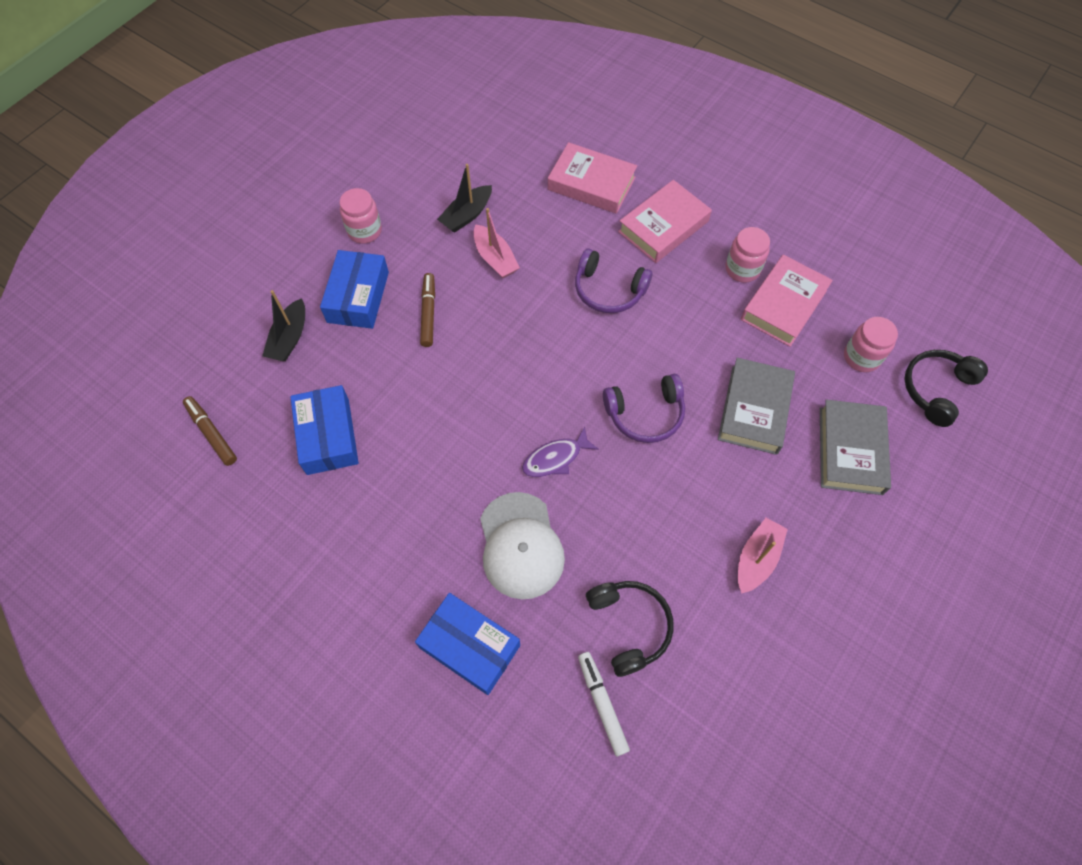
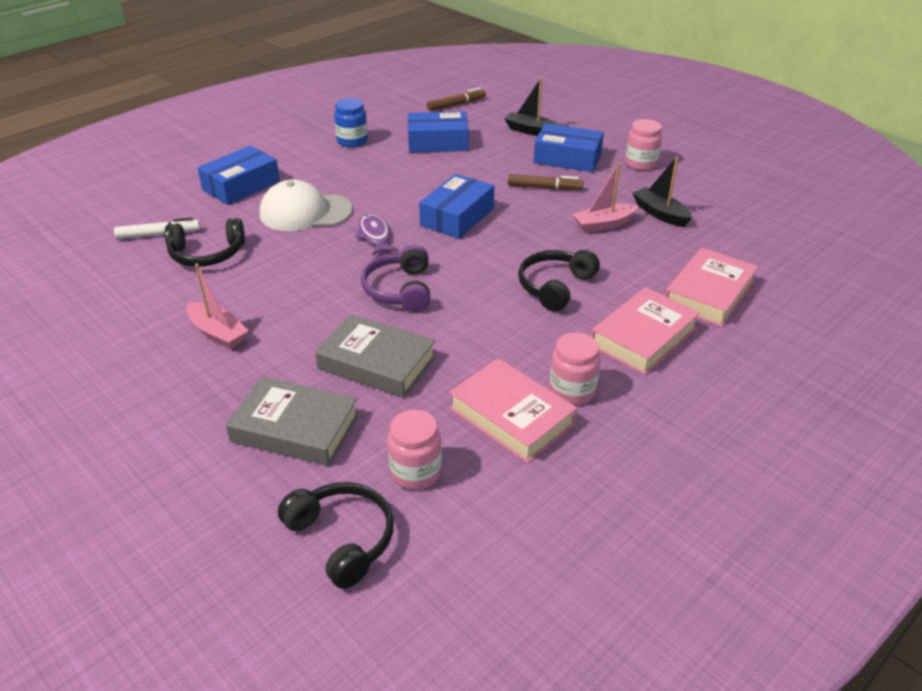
camera: 100 degrees right, 25 degrees down
(332, 541) = (352, 141): none -> blue jar
(503, 386) = (457, 217): none -> blue box
(608, 290) = (555, 286): purple headphones -> black headphones
(663, 226) = (643, 337): pink book -> pink book turned 75 degrees clockwise

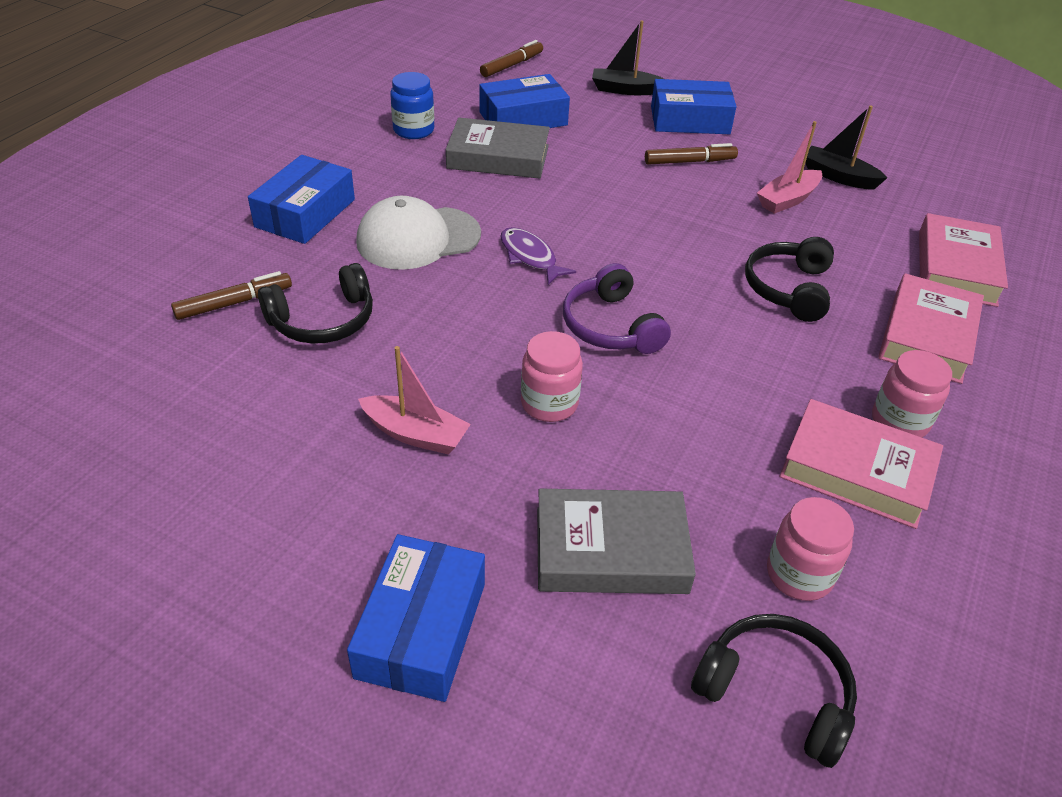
camera: 20 degrees left, 5 degrees up
(159, 235) = (234, 303): white marker -> brown marker
(377, 363) = (650, 433): grey book -> grey book (498, 157)
(457, 217) = (614, 215): blue box -> blue box (421, 629)
(641, 164) = (775, 117): pink jar -> pink jar (549, 403)

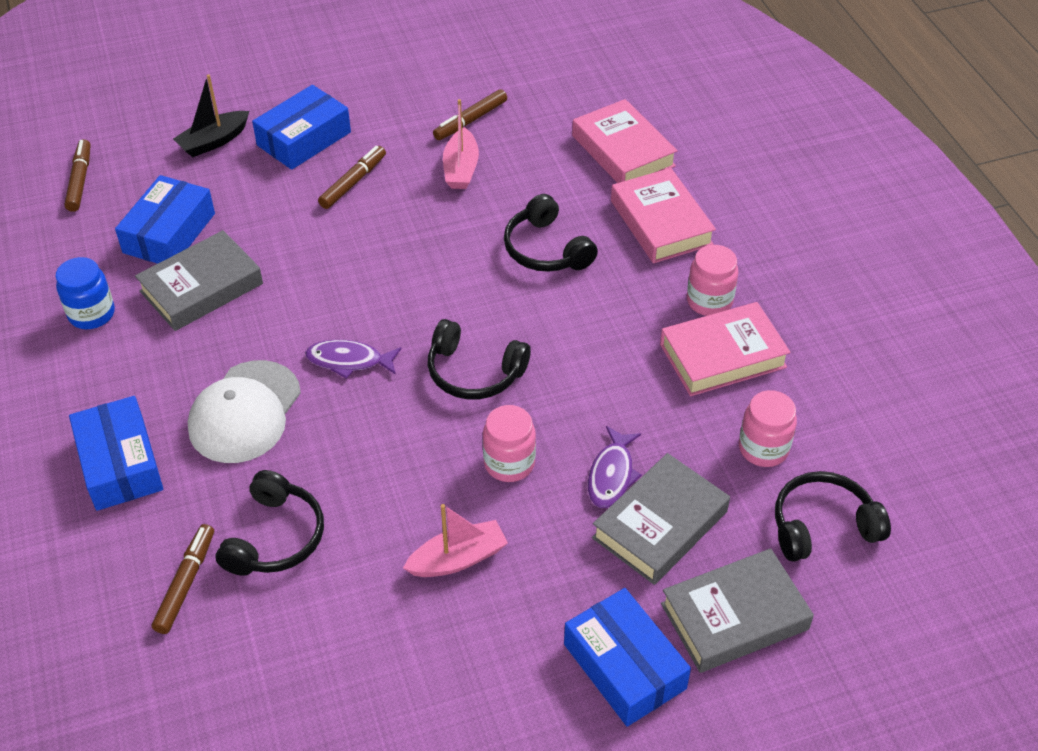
camera: 45 degrees left, 5 degrees up
(574, 686) = (734, 616): none -> grey book
(611, 326) = (474, 372): purple headphones -> black headphones
(622, 478) = (611, 475): none -> purple fish
(838, 177) = (470, 120): black boat -> brown marker

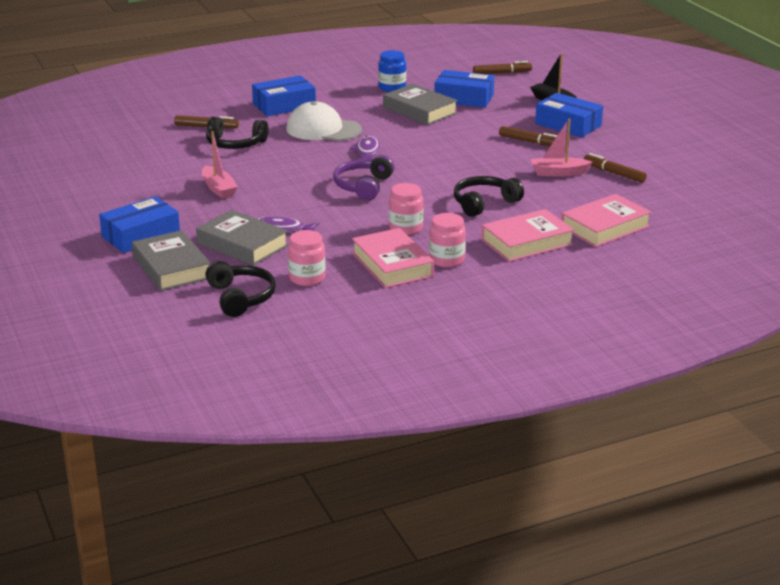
camera: 85 degrees right, 20 degrees down
(474, 372) = (363, 186): black headphones -> purple headphones
(509, 463) = (289, 199): pink jar -> pink jar (405, 228)

